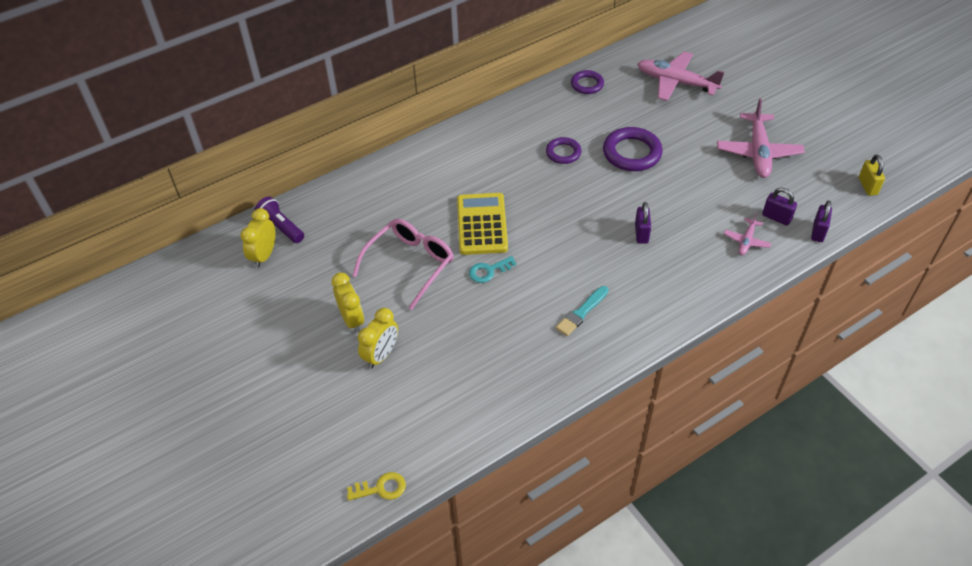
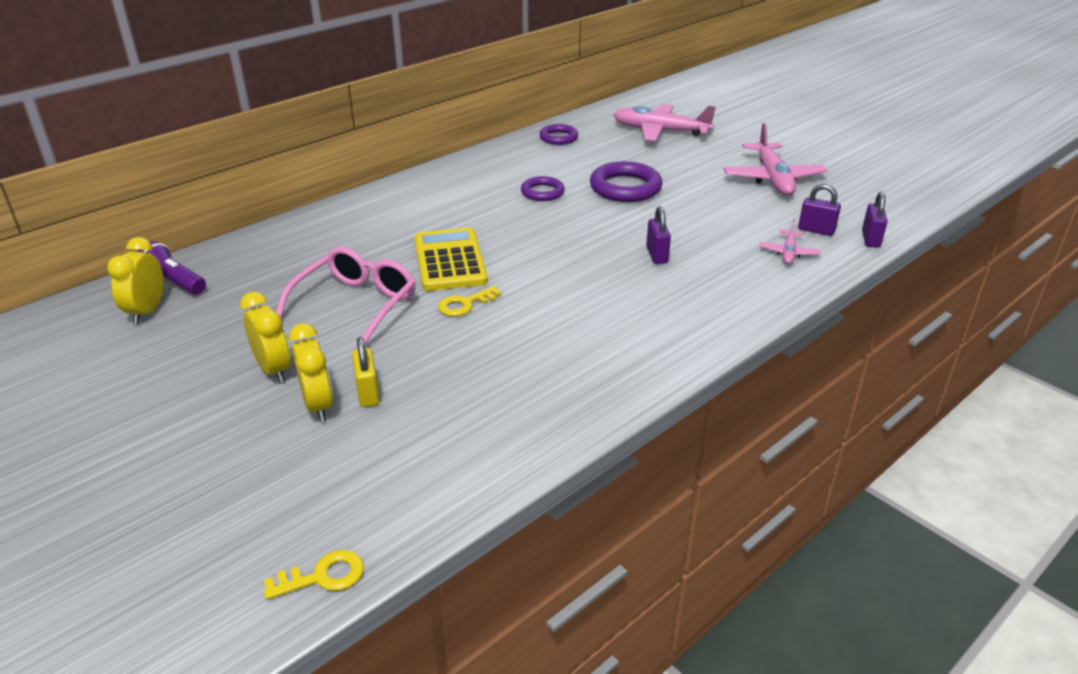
camera: 10 degrees left, 15 degrees down
(381, 355) = (318, 405): yellow clock -> yellow clock turned 45 degrees counterclockwise
(488, 271) = (465, 304): turquoise key -> yellow key
(582, 312) = (599, 336): turquoise brush -> none
(867, 186) = (909, 198): yellow padlock -> yellow padlock (368, 393)

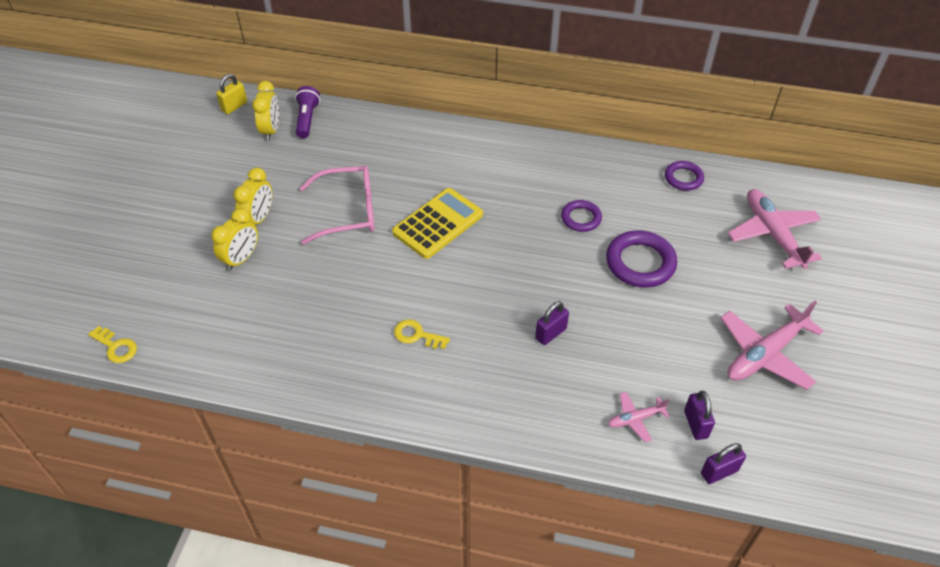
camera: 55 degrees right, 15 degrees up
(147, 311) = (271, 130): yellow clock -> yellow clock turned 120 degrees clockwise
(368, 393) = (267, 273): yellow padlock -> yellow padlock (234, 106)
(465, 304) = (393, 262): yellow key -> yellow key (417, 335)

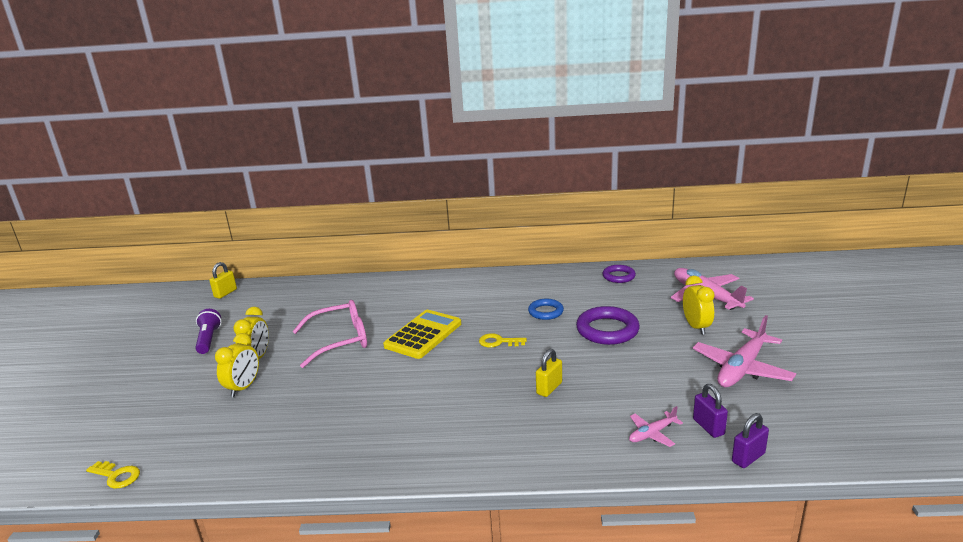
camera: 10 degrees left, 25 degrees down
(271, 130) = (260, 302): yellow clock -> yellow clock (696, 327)
(307, 119) = (292, 291): purple flashlight -> purple flashlight (209, 339)
(417, 335) = (425, 411): yellow key -> yellow key (498, 342)
(551, 333) = (549, 388): purple padlock -> yellow padlock
(581, 218) = (545, 312): purple ring -> blue ring

